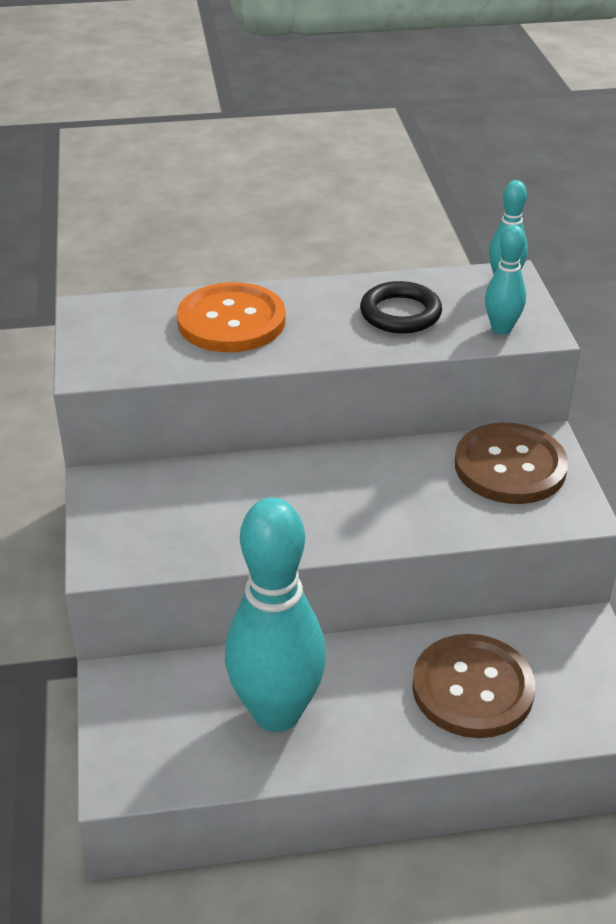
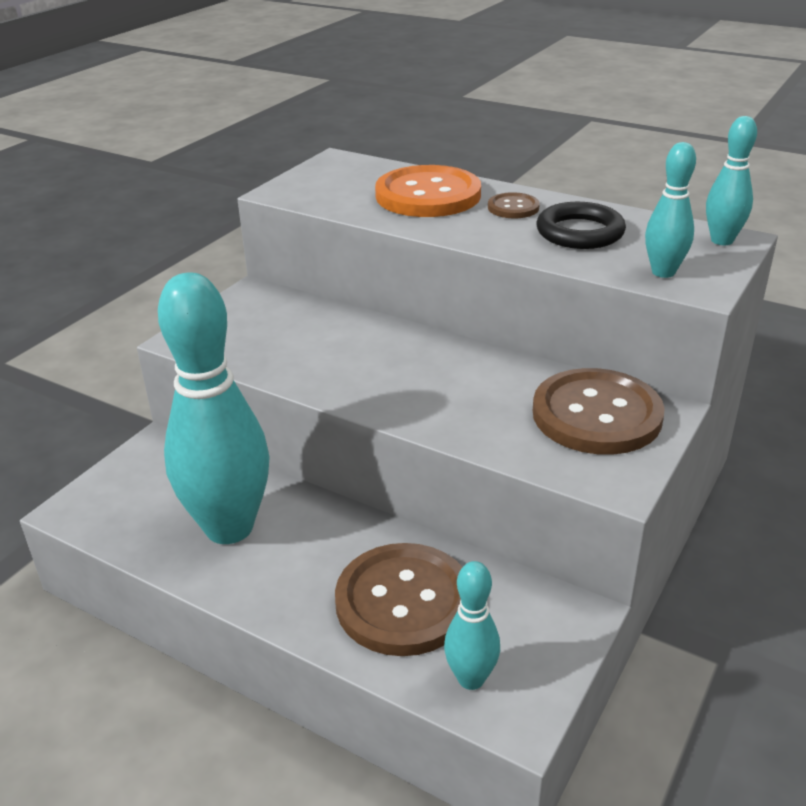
camera: 40 degrees right, 5 degrees down
(319, 307) = (513, 207): none -> brown button
(573, 713) = (471, 678): none -> turquoise bowling pin

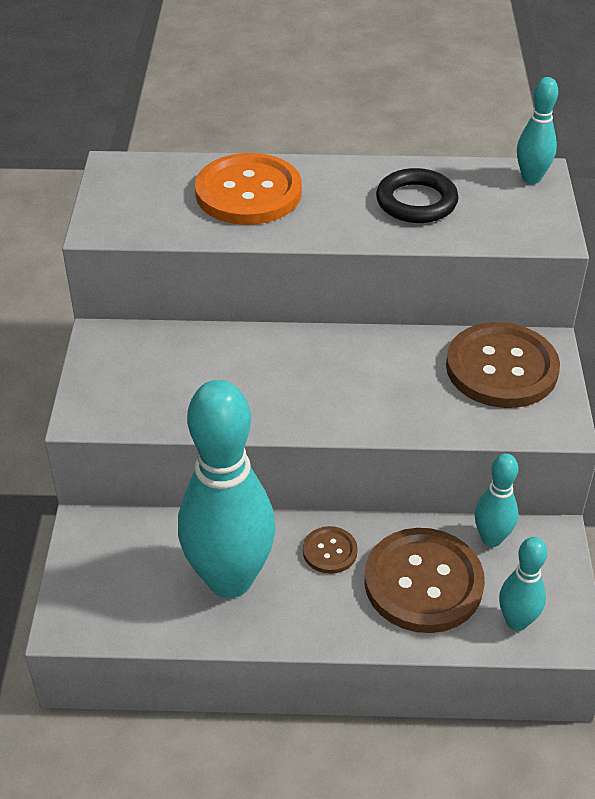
camera: 30 degrees left, 10 degrees up
(513, 207) = (337, 187): brown button -> brown button (330, 551)
(663, 272) = (514, 228): turquoise bowling pin -> turquoise bowling pin (491, 538)

